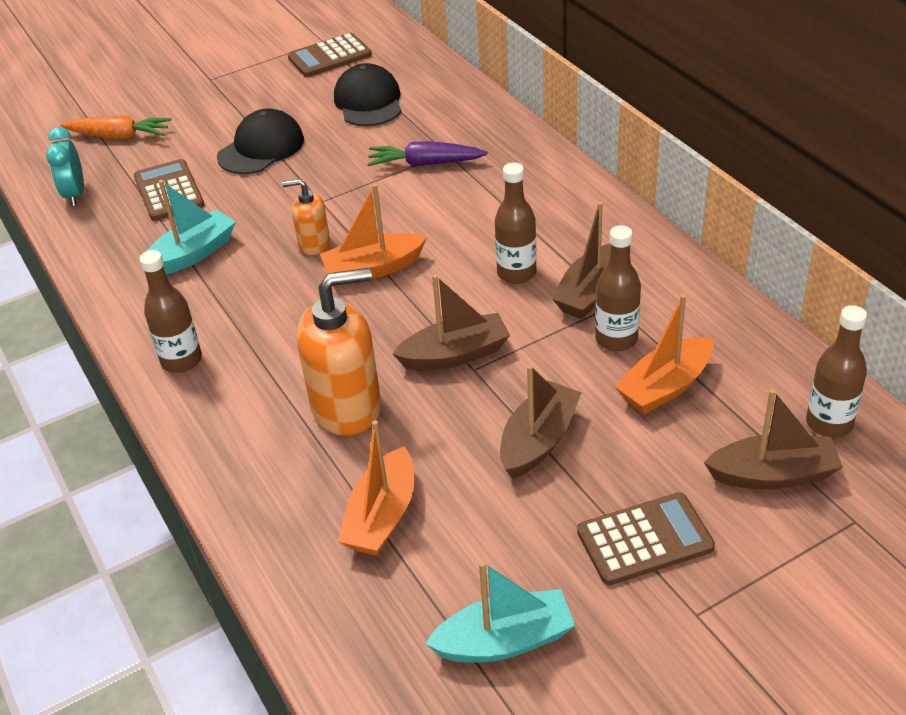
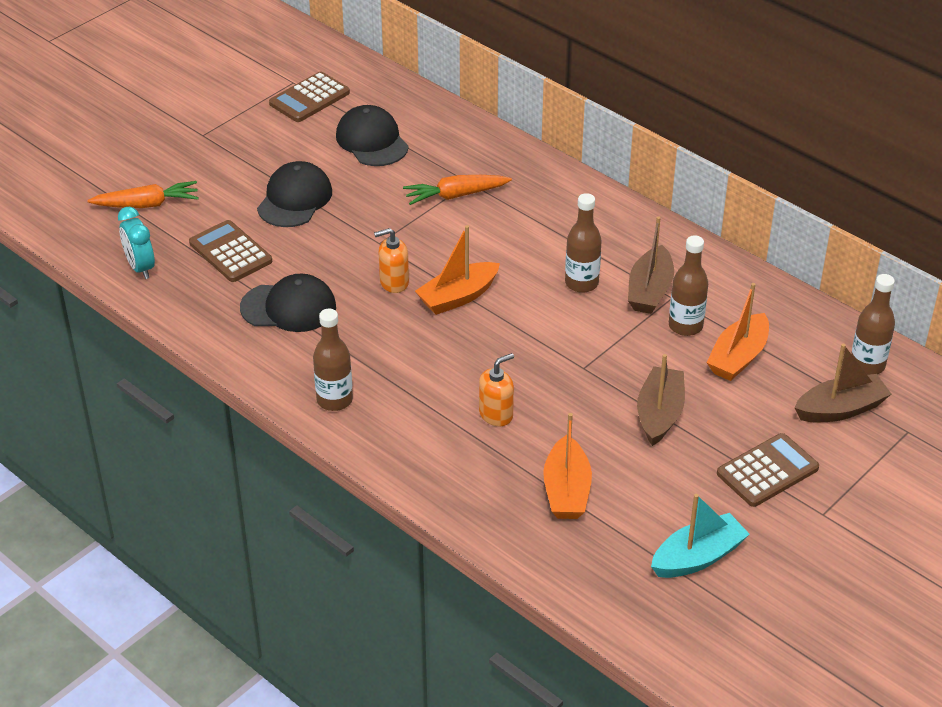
camera: 20 degrees left, 0 degrees up
(192, 254) = (289, 307): turquoise boat -> black cap
(347, 407) = (496, 414): orange soap dispenser -> orange soap dispenser, size x0.54
(425, 164) = (455, 195): purple carrot -> orange carrot
(455, 355) = (563, 359): brown boat -> none

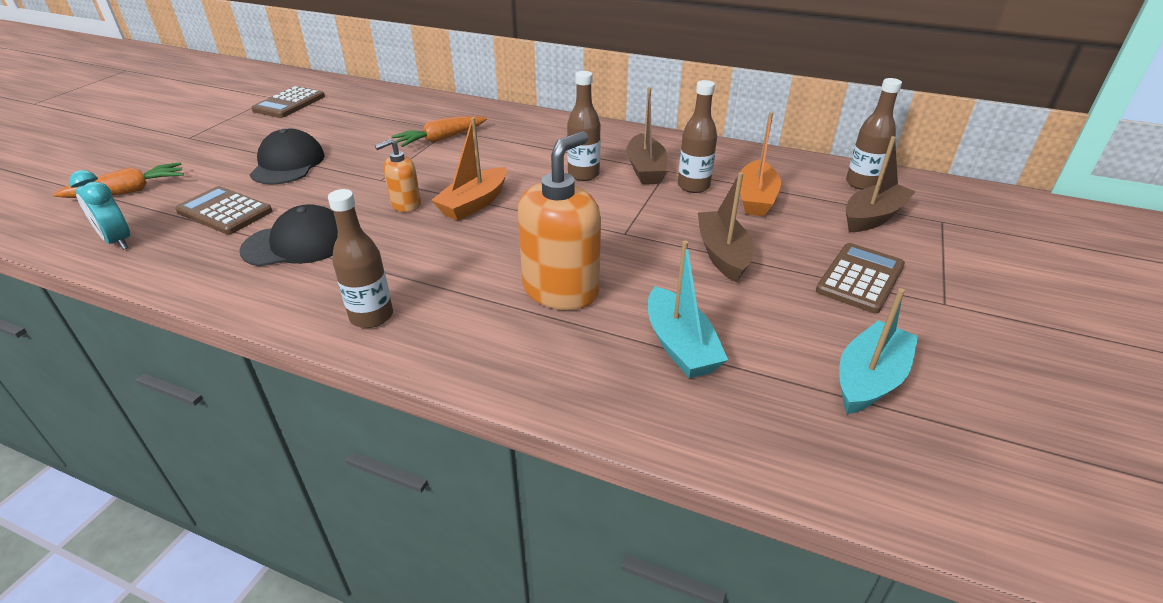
camera: 20 degrees left, 5 degrees down
(372, 141) = (353, 119): black cap -> none
(496, 414) = (561, 290): orange soap dispenser -> orange soap dispenser, size x1.87
(566, 490) = (680, 346): orange boat -> turquoise boat

